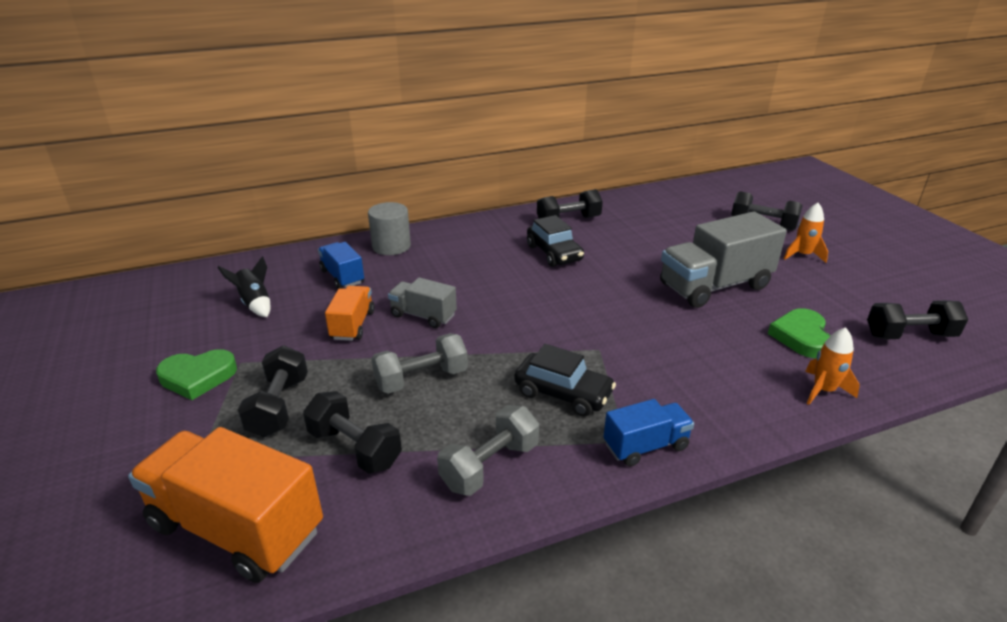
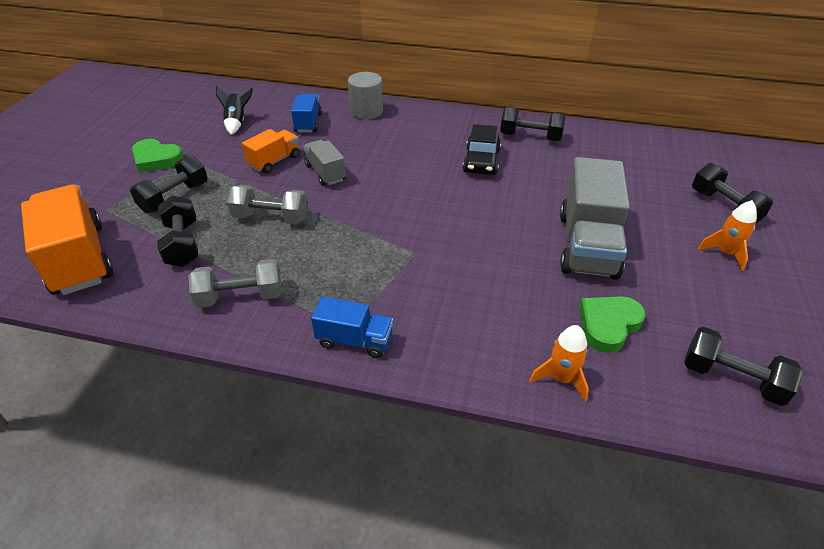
camera: 35 degrees right, 10 degrees up
(563, 393) = (347, 273): black car -> none
(714, 286) = (587, 245): grey truck -> grey truck turned 90 degrees counterclockwise

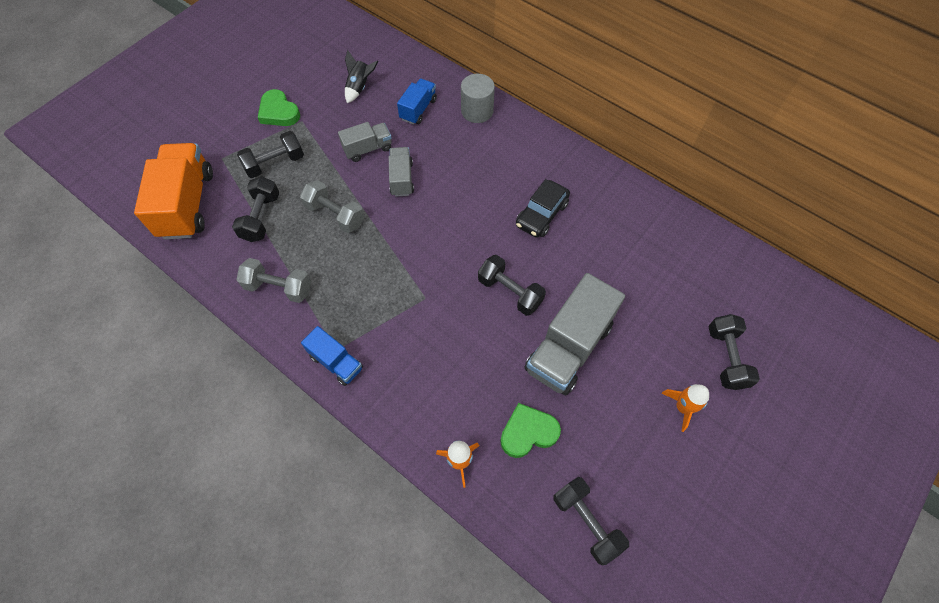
camera: 25 degrees right, 20 degrees up
(274, 161) = (368, 149): orange truck -> grey truck
(530, 137) = (607, 200): black dumbbell -> black dumbbell (510, 292)

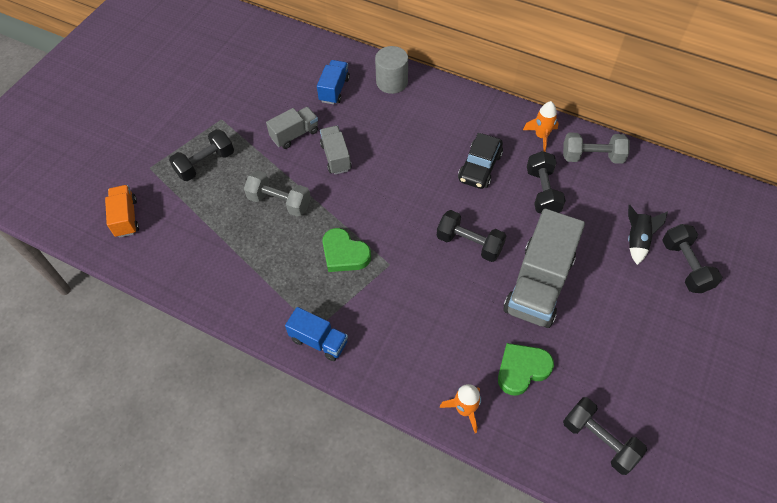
camera: 10 degrees left, 5 degrees down
(187, 204) = (126, 218): orange truck -> orange truck, size x0.54
(261, 217) = (205, 217): black dumbbell -> black dumbbell (542, 192)
(279, 112) = (196, 114): green heart -> green heart (344, 254)
(279, 288) = (242, 281): grey dumbbell -> grey dumbbell (592, 157)
(359, 87) = (271, 78): black rocket -> black rocket (637, 240)
(682, 407) = (658, 318): orange rocket -> orange rocket (541, 136)

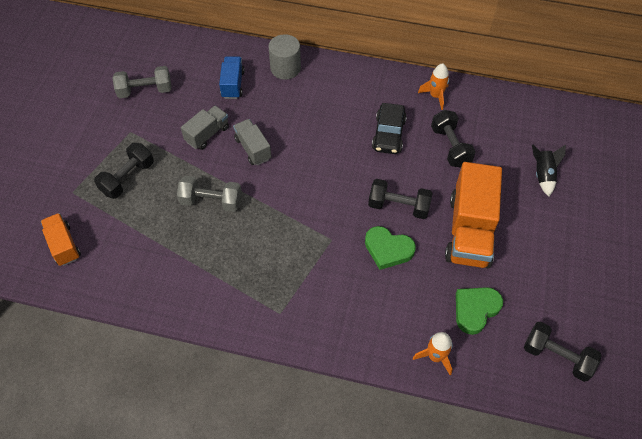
camera: 15 degrees left, 0 degrees up
(319, 341) = (286, 323): blue truck -> none
(344, 254) = (287, 238): green heart -> green heart (388, 249)
(538, 284) = (469, 231): grey truck -> orange truck
(592, 157) = (485, 107): grey dumbbell -> grey dumbbell (145, 91)
(685, 266) = (589, 190): black dumbbell -> none

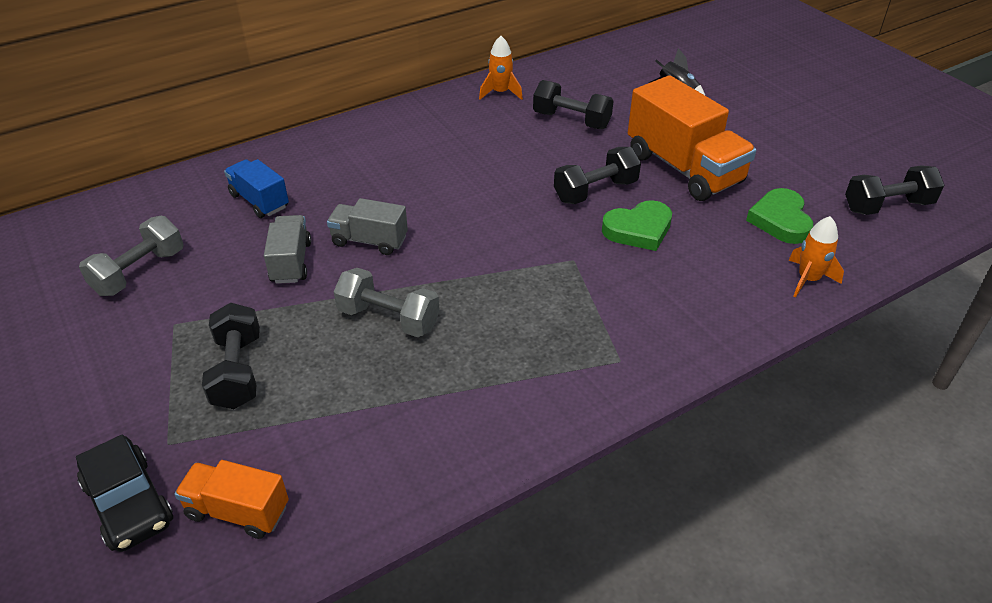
camera: 45 degrees left, 15 degrees down
(211, 201) = (388, 319): grey dumbbell -> grey dumbbell turned 60 degrees clockwise
(285, 68) = (306, 154): grey cylinder -> none
(388, 134) = (500, 144): black car -> black car (129, 503)

